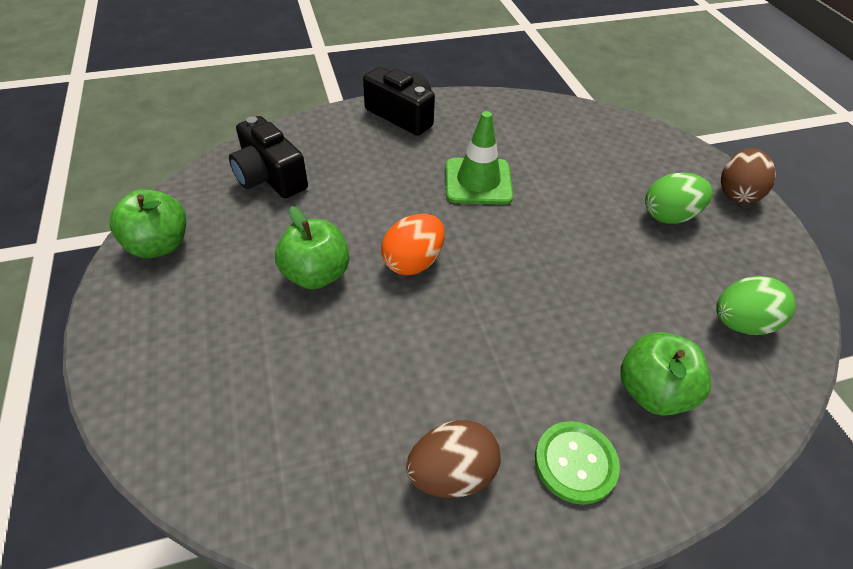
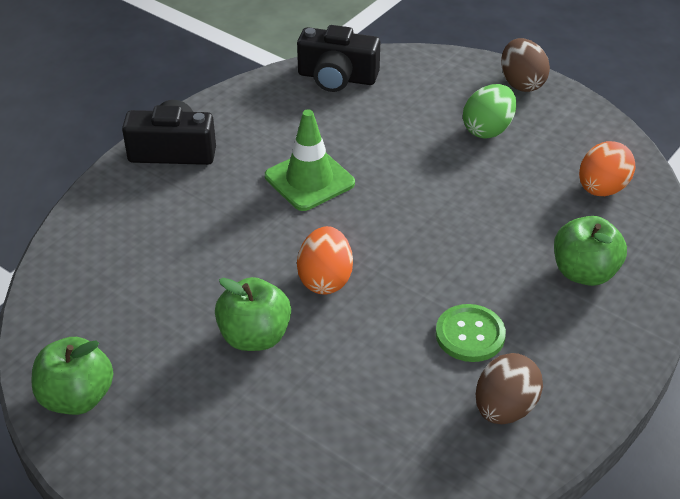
camera: 35 degrees left, 5 degrees down
(269, 177) = (109, 278): black camera -> black camera (337, 77)
(575, 463) = (575, 350): green button -> green button (470, 335)
(741, 323) = (601, 189): green egg -> orange egg

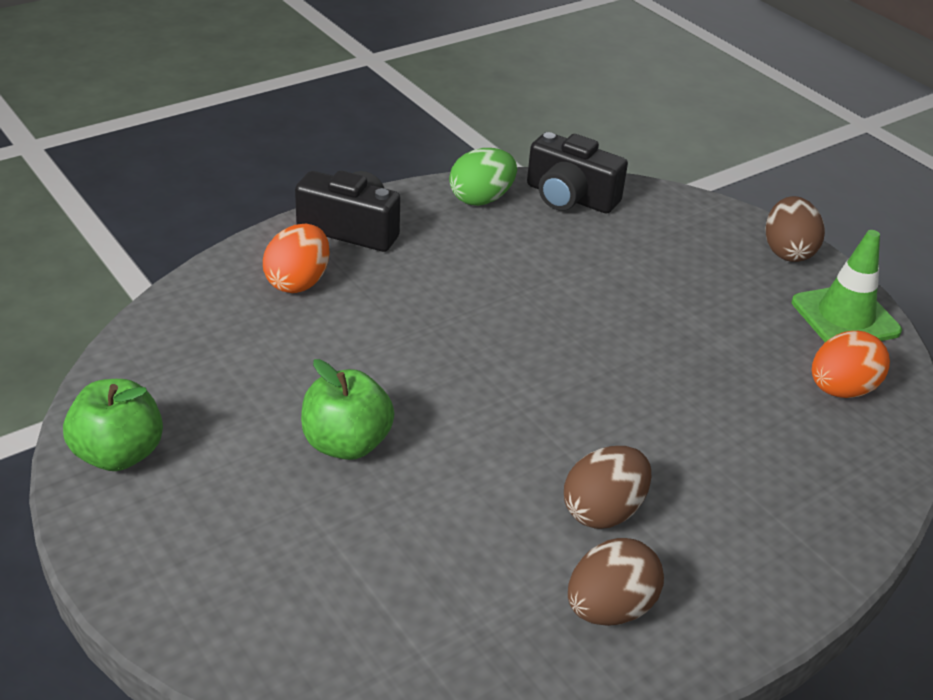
camera: 15 degrees right, 5 degrees down
(309, 180) = (489, 294): green traffic cone -> green traffic cone (845, 317)
(325, 279) = (457, 404): orange egg -> orange egg (298, 282)
(470, 335) = (603, 511): green button -> brown egg
(488, 129) = (724, 291): green egg -> green egg (481, 199)
(584, 272) = (778, 478): green apple -> none

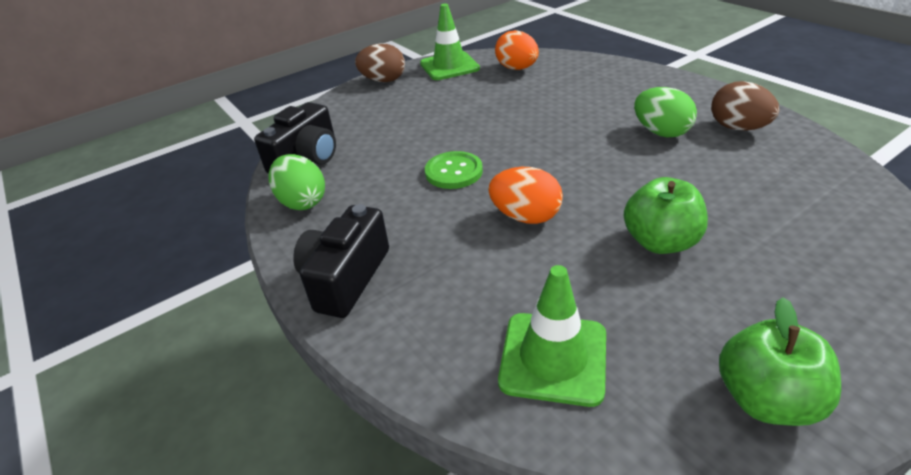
camera: 85 degrees left, 0 degrees up
(212, 339) = (553, 358): none -> green traffic cone
(298, 282) = (441, 304): orange egg -> orange egg (525, 217)
(523, 302) = (453, 172): none -> green button
(603, 511) = (661, 132): brown egg -> green egg

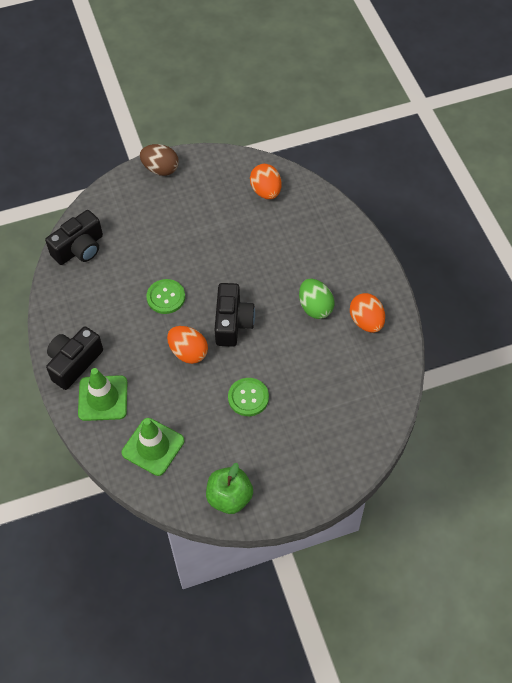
camera: 15 degrees right, 20 degrees up
(302, 202) = (66, 291): green egg -> none
(449, 66) = (217, 167): green traffic cone -> green traffic cone (103, 398)
(565, 171) = (232, 322): none -> black camera
(660, 242) = (248, 397): green apple -> green button
(737, 128) = (366, 321): brown egg -> orange egg

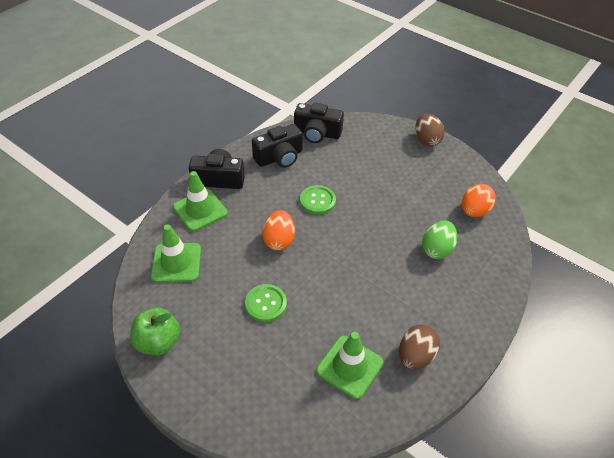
camera: 55 degrees right, 10 degrees down
(232, 322) = (330, 254): black camera -> black camera (279, 157)
(315, 307) = (395, 306): green egg -> green egg (437, 249)
(346, 370) = (349, 366): none -> green traffic cone
(366, 321) = (415, 356): orange egg -> brown egg

